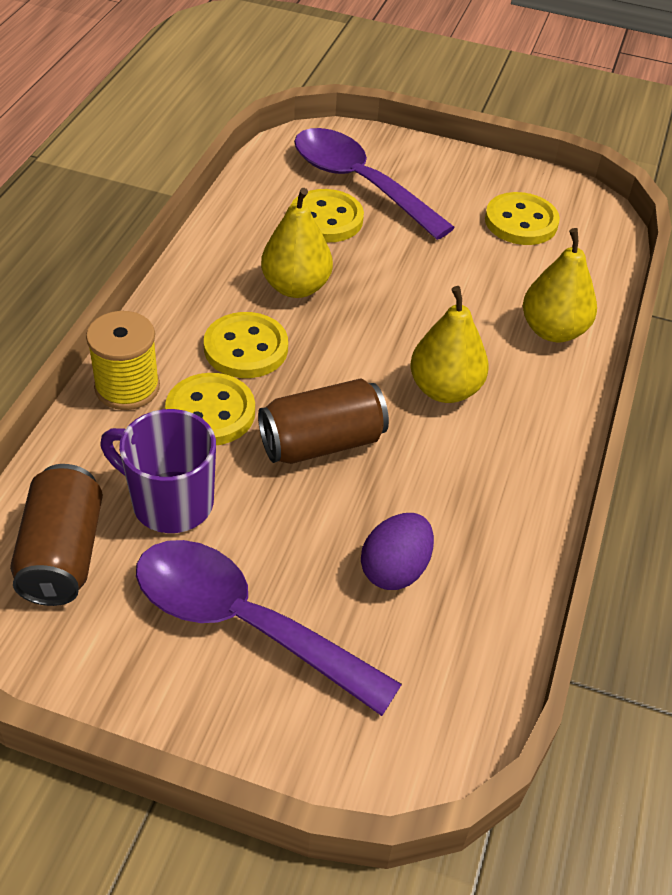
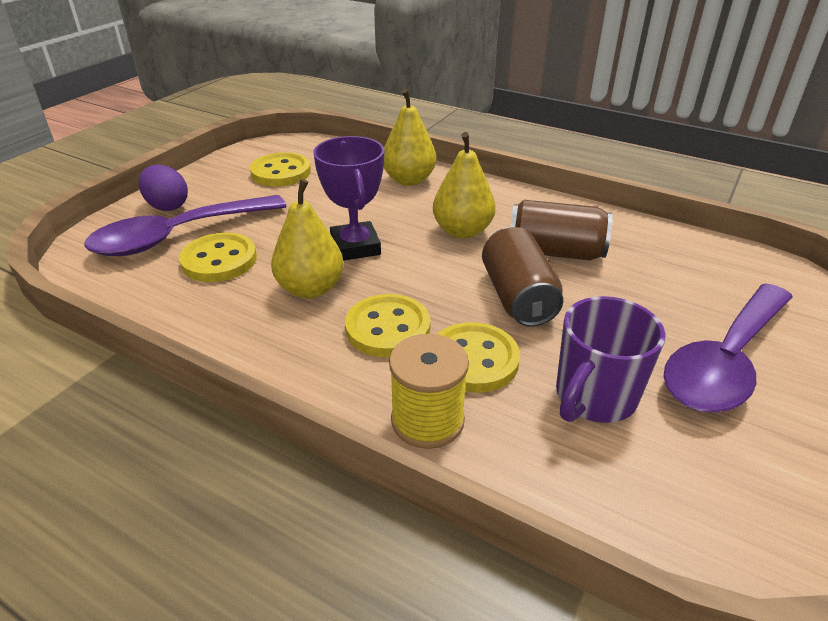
camera: 75 degrees left, 10 degrees down
(62, 554) = (675, 488): brown can -> brown can (555, 252)
(380, 306) = (355, 247): none -> purple trophy
(395, 569) = (650, 278): purple egg -> purple egg (167, 206)

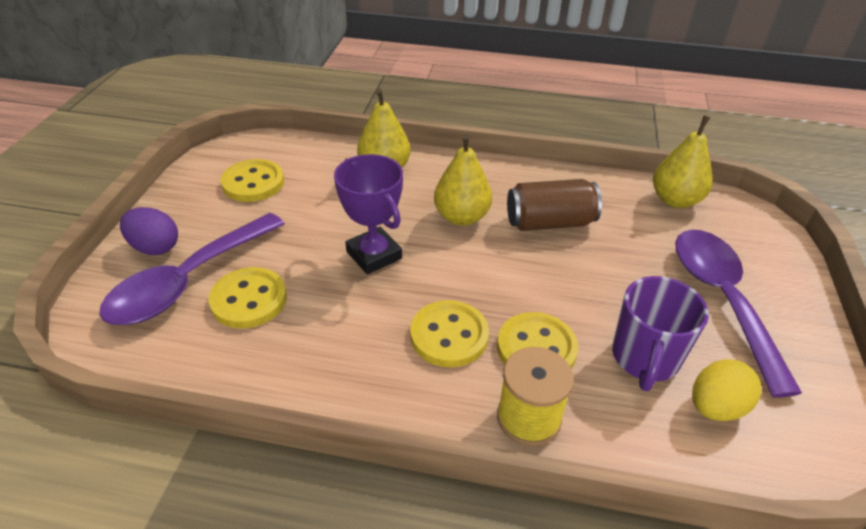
camera: 20 degrees left, 5 degrees up
(310, 289) = (357, 311): yellow pear -> yellow pear (675, 200)
(518, 297) = (541, 276): brown can -> none
(657, 466) = (715, 407): none -> yellow egg
(725, 362) = (721, 299): purple spoon -> purple spoon turned 150 degrees clockwise

